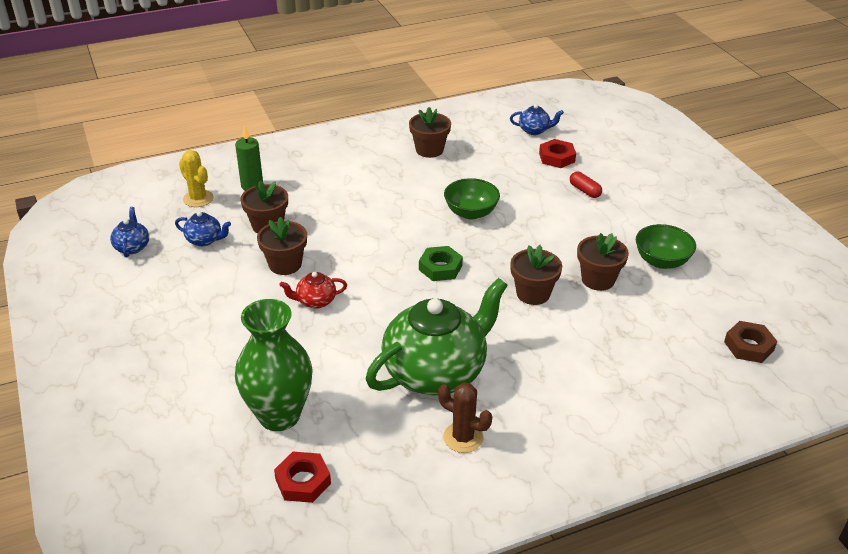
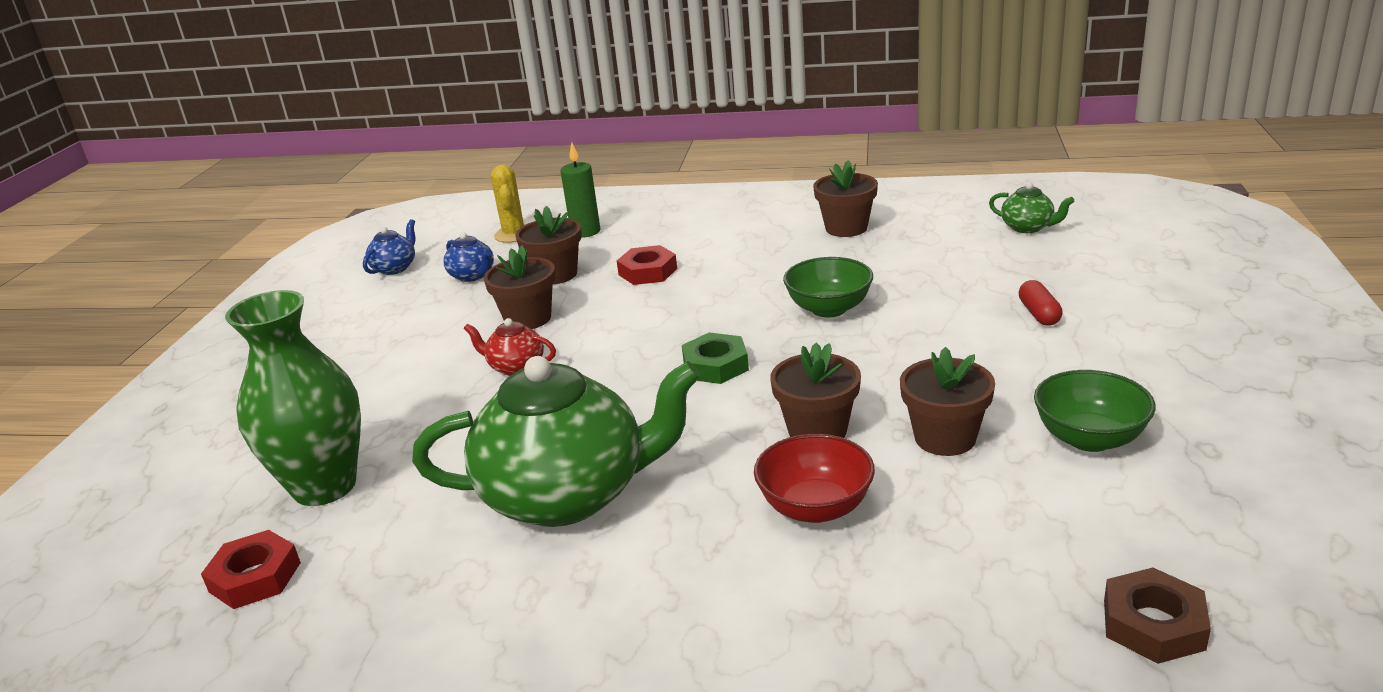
camera: 35 degrees right, 10 degrees down
(463, 437) = (507, 598): brown cactus -> none
(534, 130) = (1028, 227): blue teapot -> green teapot
(557, 157) = (1032, 265): red nut -> red nut (647, 272)
(569, 337) = (815, 507): none -> red bowl

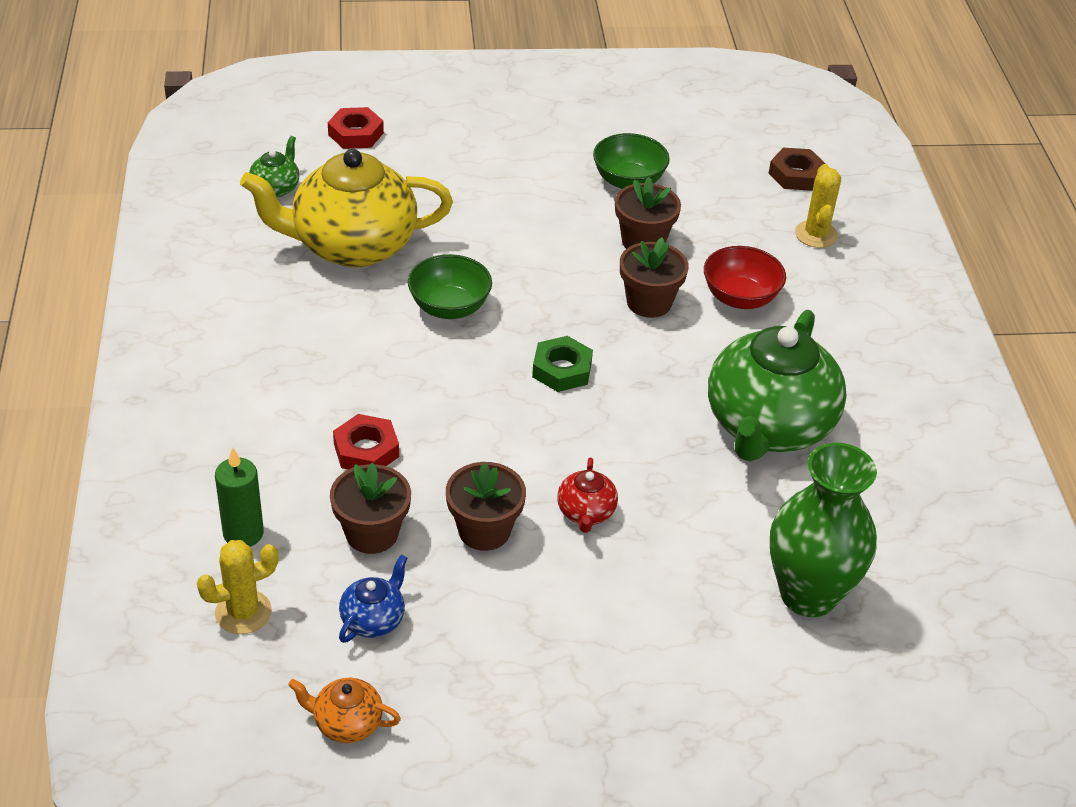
camera: 110 degrees left, 15 degrees up
(255, 577) = (926, 592): red nut -> red nut (355, 134)
(395, 268) = (346, 723): blue teapot -> orange teapot
(568, 495) = (768, 427): green teapot -> green teapot turned 135 degrees counterclockwise
(846, 228) = (261, 305): brown flower pot -> none
(933, 262) = (352, 246): none -> yellow teapot
(969, 616) = (816, 234): none -> yellow cactus
(1039, 314) = (452, 191): red capsule -> none

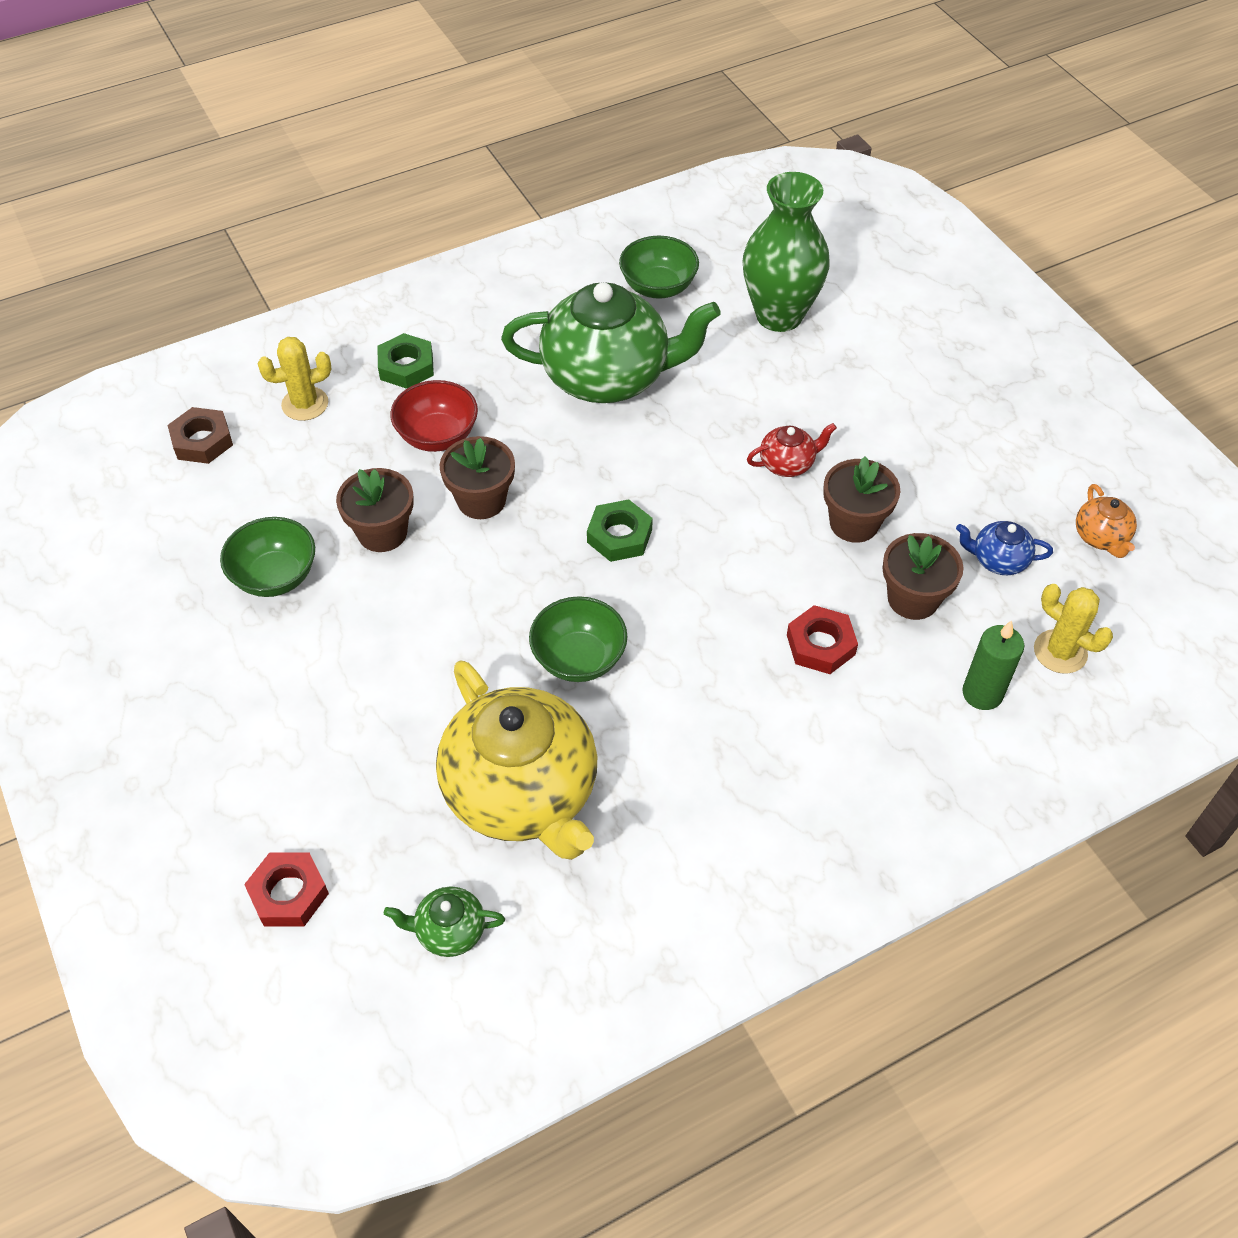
camera: 110 degrees left, 10 degrees up
(840, 302) = (406, 366): none -> green nut
(893, 510) = (658, 287): none -> green bowl

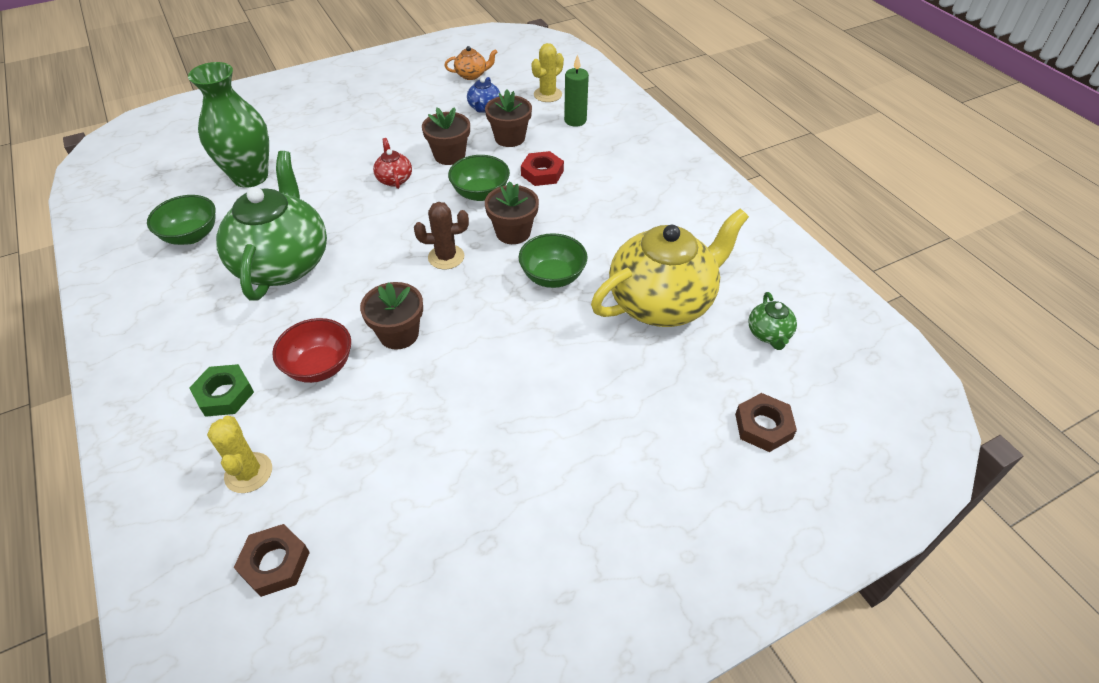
camera: 90 degrees left, 5 degrees down
(275, 576) = (464, 472): green bowl -> green bowl (480, 193)
(289, 893) = (763, 426): red nut -> brown nut
(382, 532) = (423, 397): brown flower pot -> brown flower pot (513, 232)
(619, 536) = (446, 257): green nut -> brown cactus

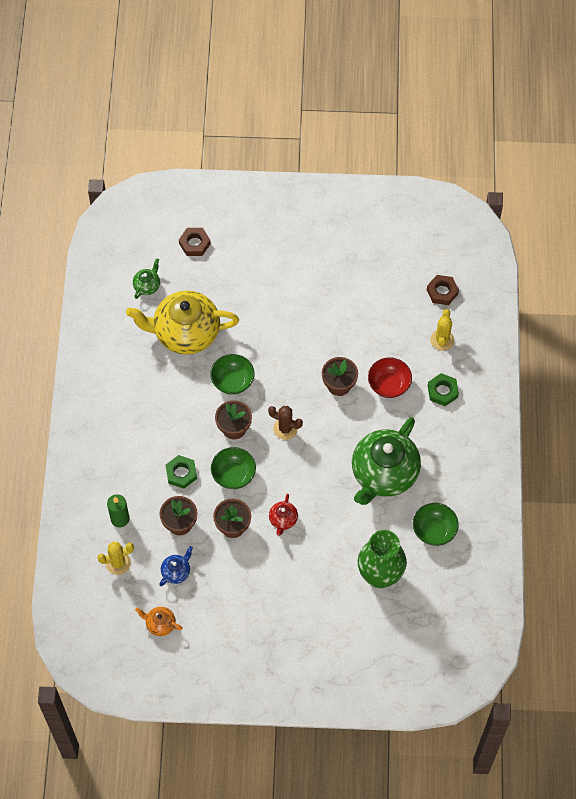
camera: 150 degrees left, 15 degrees up
(542, 173) = (181, 473): red nut -> green nut

